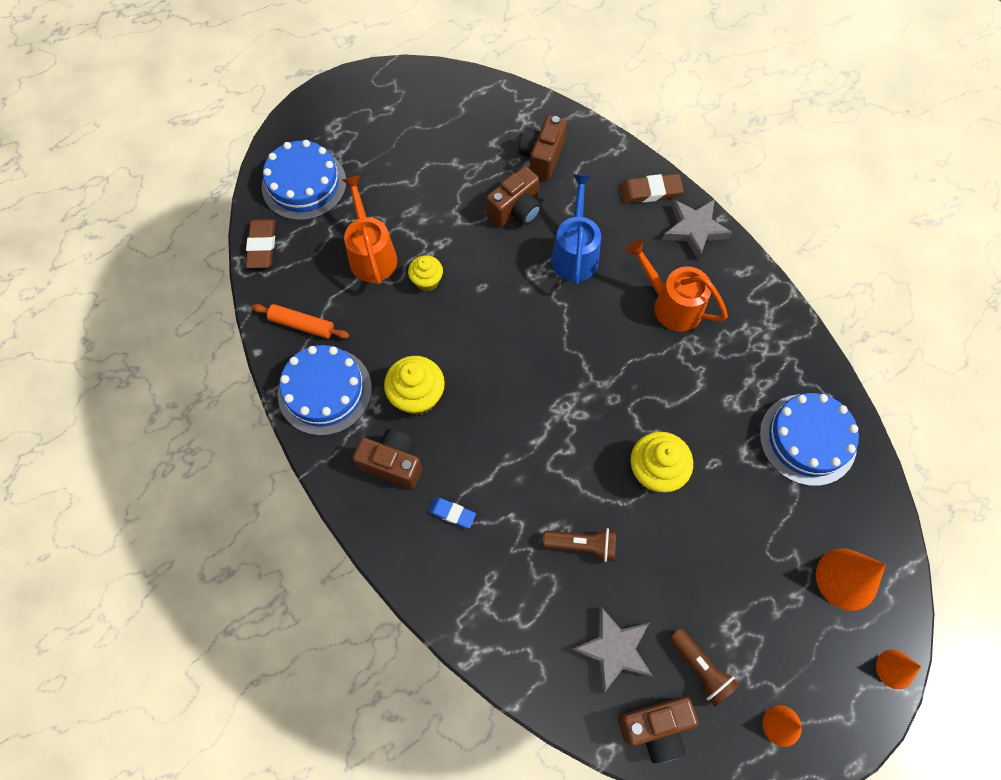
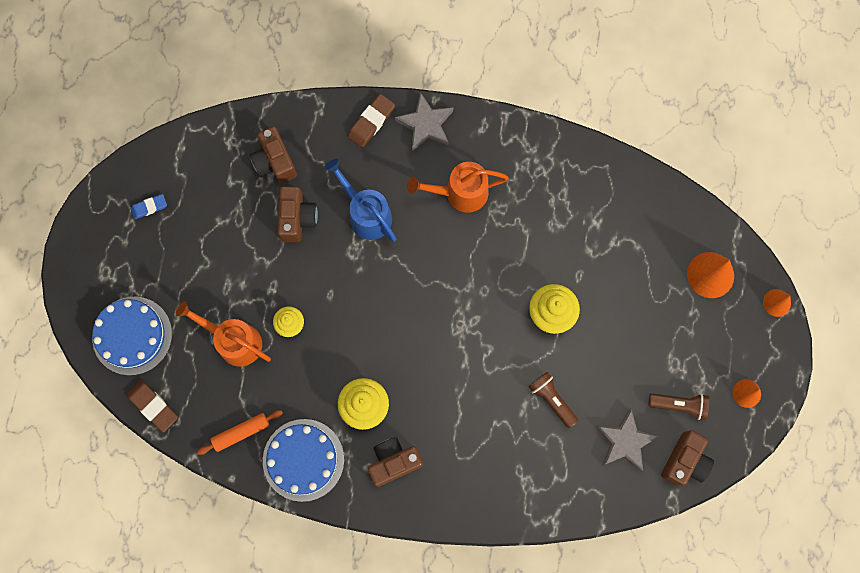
camera: 45 degrees left, 10 degrees up
(452, 513) = (460, 456): blue eraser -> blue eraser (149, 207)
(582, 545) = (552, 400): brown flashlight -> brown flashlight turned 90 degrees counterclockwise
(807, 439) = (618, 207): blue cake -> none

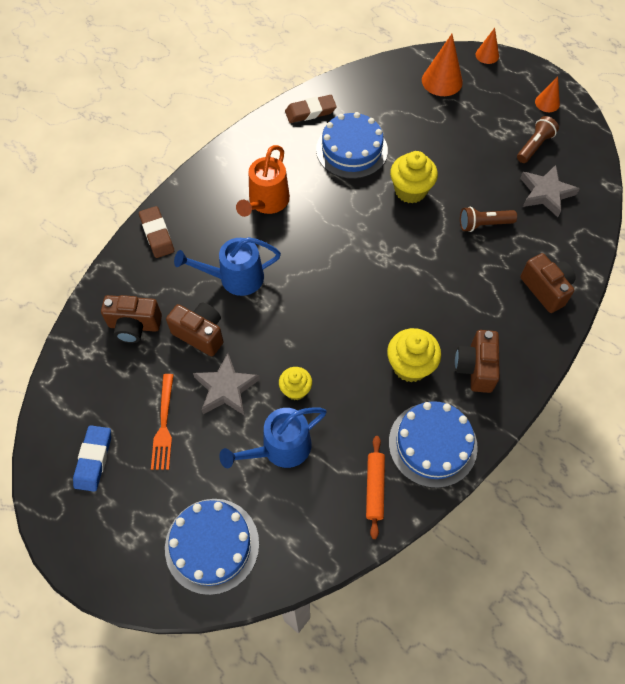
camera: 60 degrees left, 15 degrees down
(149, 207) = (94, 459): blue eraser -> blue eraser, size x1.53
(153, 406) = (298, 562): brown eraser -> brown eraser (310, 112)
(204, 241) = (164, 425): none -> orange fork
(234, 341) = (280, 448): orange watering can -> blue watering can
(425, 125) = (190, 197): grey star -> grey star (226, 388)
(566, 235) = (351, 150): none -> blue cake
(684, 461) = (582, 163): brown camera -> brown camera (546, 289)

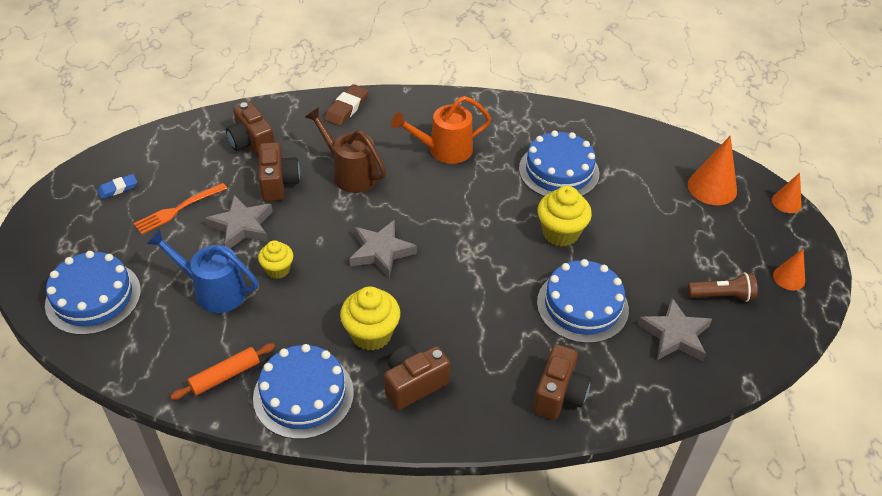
camera: 50 degrees right, 15 degrees down
(94, 459) = (118, 188): blue eraser -> blue eraser, size x0.65
(234, 278) = (350, 173): blue watering can -> brown watering can
(310, 112) = (567, 124): brown eraser -> none
(335, 310) = (381, 252): none -> grey star
(484, 224) = (582, 306): brown flashlight -> blue cake

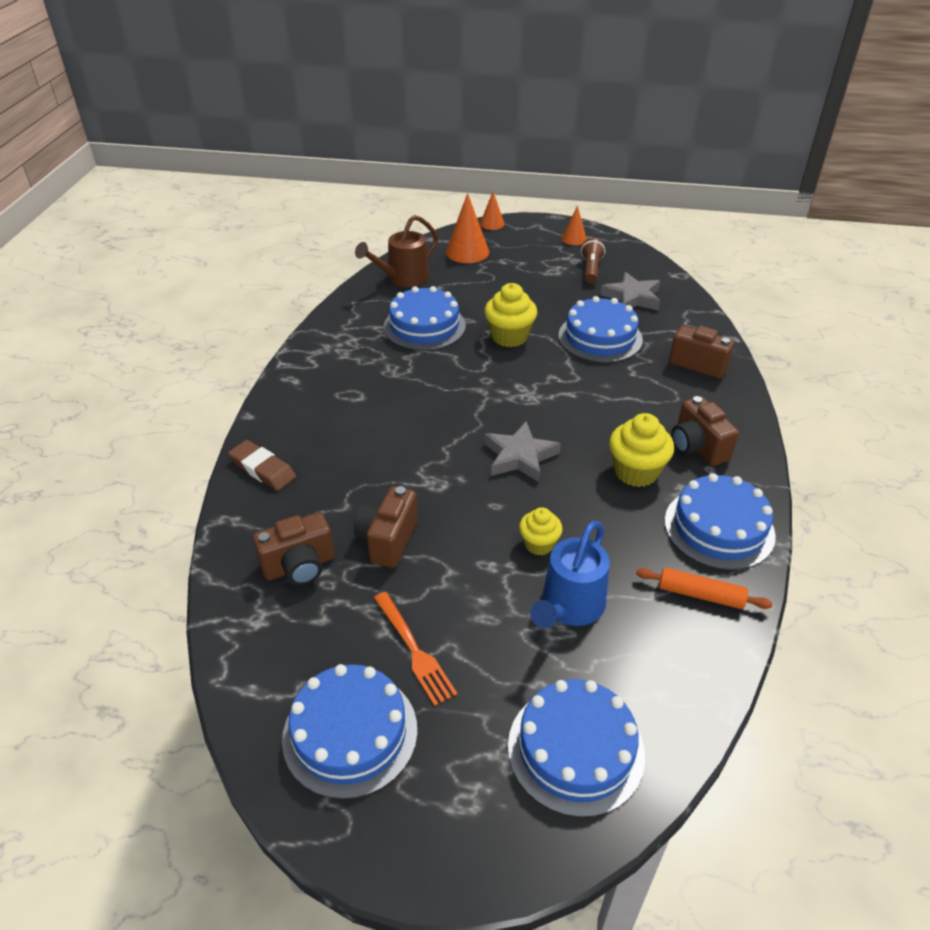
camera: 80 degrees left, 5 degrees down
(118, 188) = (350, 733): blue eraser -> blue cake
(225, 376) = (700, 595): orange rolling pin -> orange rolling pin turned 45 degrees counterclockwise
(242, 226) = (460, 578): grey star -> none
(278, 183) = (388, 540): brown camera -> brown camera turned 75 degrees counterclockwise
(350, 173) = (387, 473): brown watering can -> brown watering can (403, 278)
(444, 150) = (369, 396): orange watering can -> none

